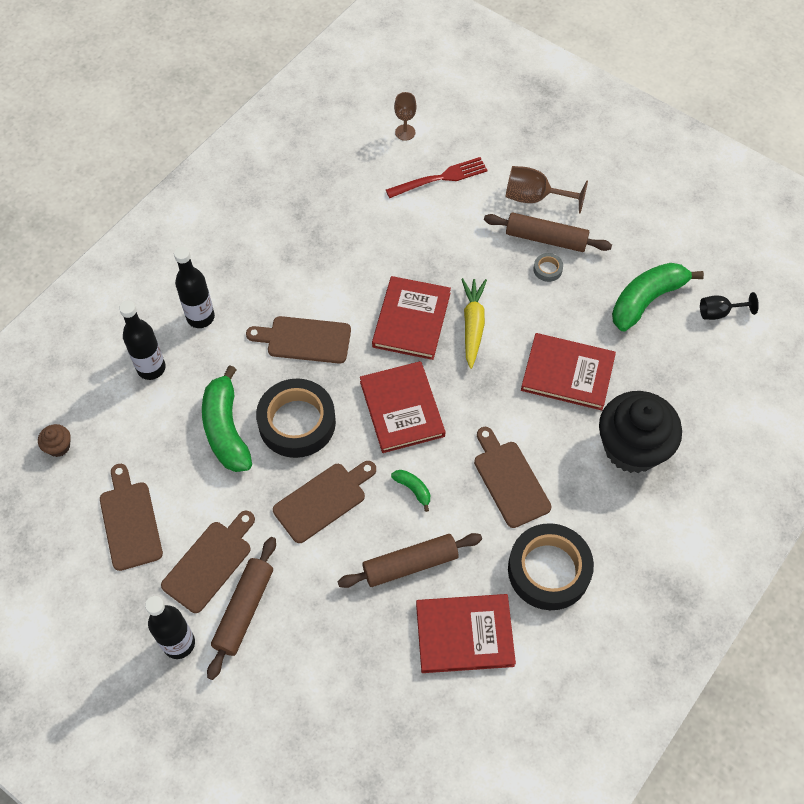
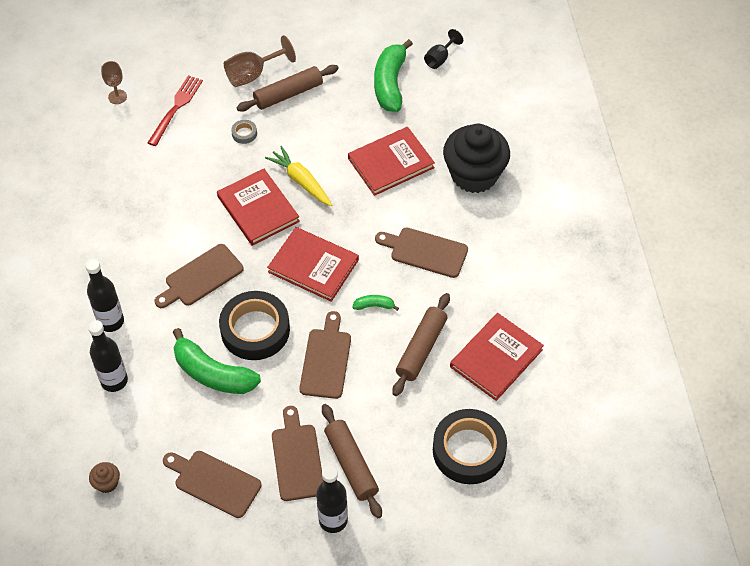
camera: 45 degrees left, 5 degrees down
(547, 269) = (310, 112): grey tape -> grey tape (244, 133)
(549, 570) = (503, 281): black tape -> black tape (469, 450)

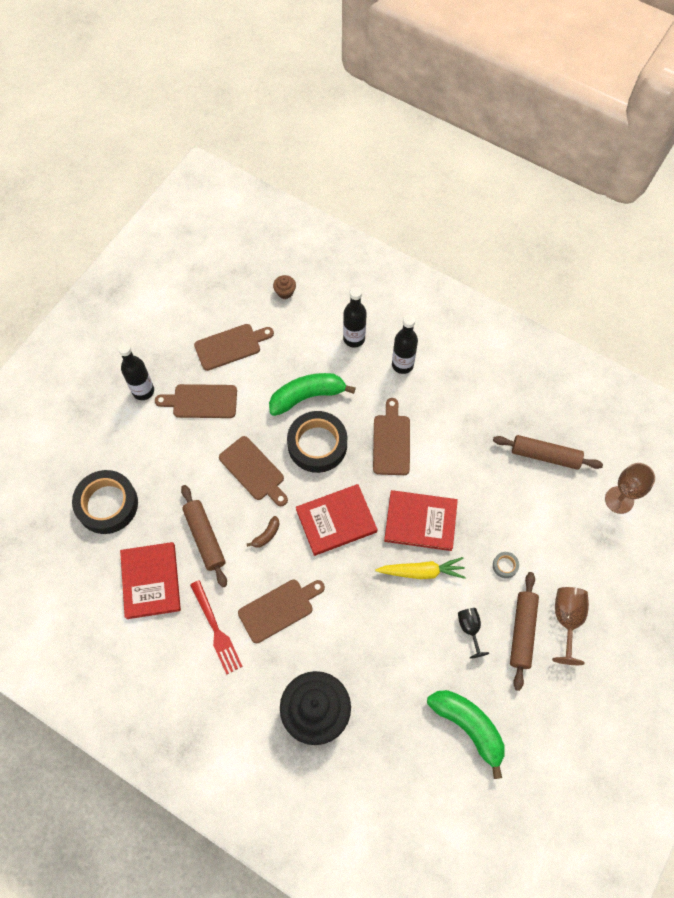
camera: 130 degrees right, 10 degrees up
(117, 97) = (619, 500): brown goblet -> brown goblet, size x1.55
(176, 108) = (573, 534): red fork -> red fork (216, 629)
(297, 458) = (201, 401): brown cutting board -> brown cutting board turned 150 degrees clockwise
(351, 464) = (167, 428): brown rolling pin -> brown rolling pin (545, 456)
(374, 306) = (266, 535): green banana -> brown banana
(391, 163) = (383, 654): red book -> none
(440, 58) = (464, 798): black goblet -> black goblet (470, 629)

